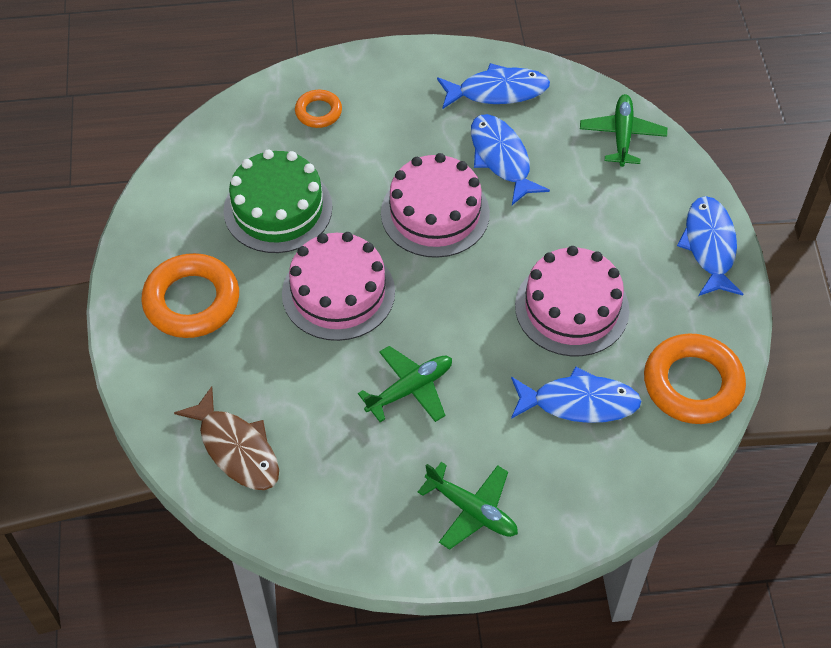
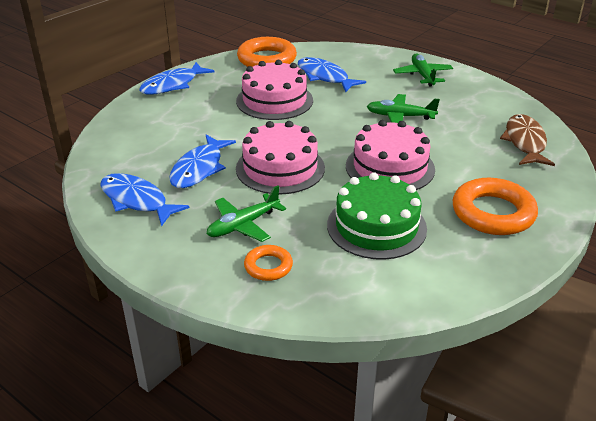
camera: 135 degrees left, 20 degrees down
(622, 135) = (119, 140): green plane -> green plane (243, 225)

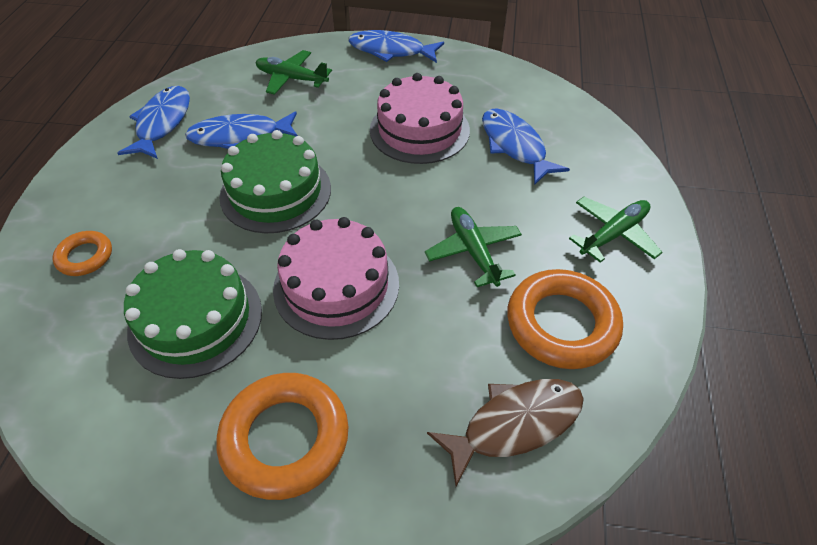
camera: 60 degrees right, 15 degrees up
(243, 225) = (151, 209): green plane -> green plane (291, 79)
(267, 59) = (511, 86): orange ring -> orange ring (561, 324)
(280, 168) = (276, 192): pink cake -> green cake
(325, 77) = (514, 146): blue fish -> blue fish turned 45 degrees counterclockwise

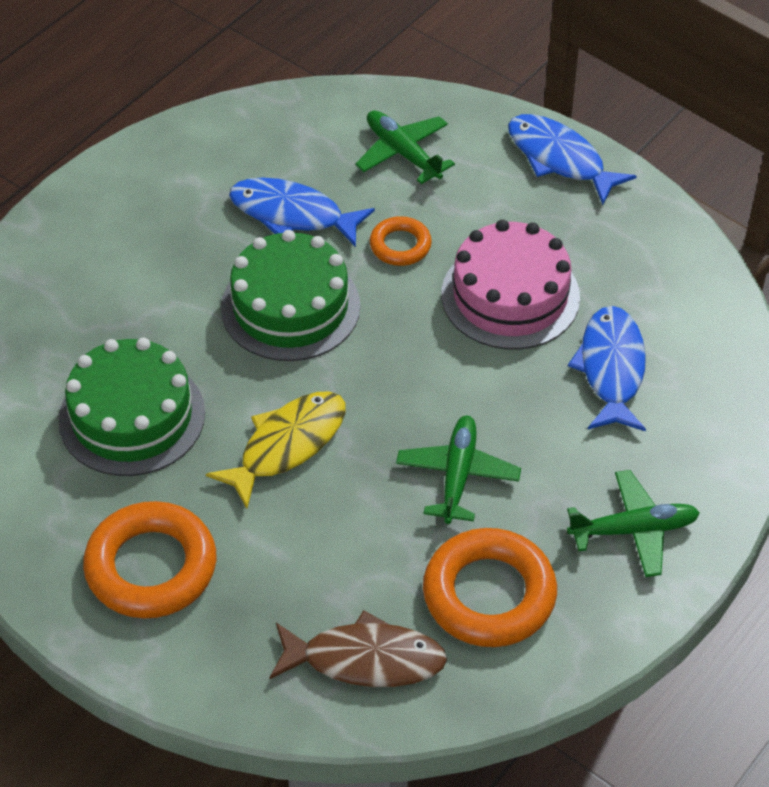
camera: 30 degrees right, 0 degrees up
(85, 257) = (60, 298): orange ring -> orange ring (400, 245)
(162, 123) = (216, 158): blue fish -> none
(336, 286) = (287, 445): pink cake -> yellow fish

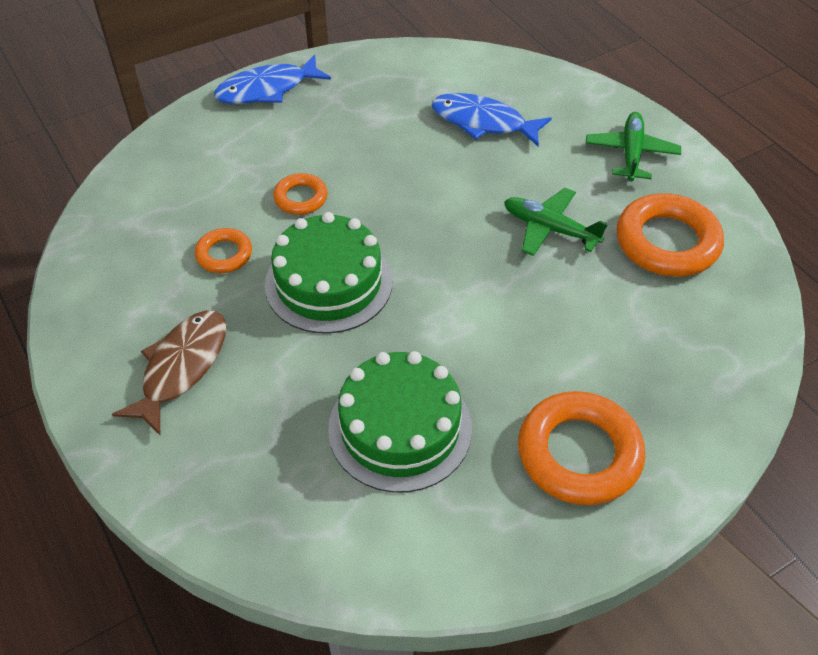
camera: 70 degrees left, 0 degrees up
(287, 445) = (479, 323): yellow fish -> none
(292, 214) = (224, 254): blue fish -> orange ring
(365, 659) = (711, 330): brown fish -> brown fish (181, 367)
(402, 153) = (201, 170): green plane -> none
(510, 296) = (388, 152): pink cake -> none

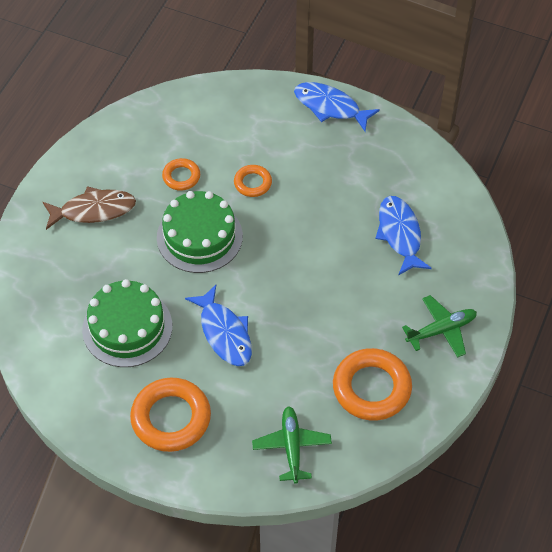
camera: 55 degrees right, 5 degrees up
(490, 332) = (224, 333): none -> blue fish
(549, 228) = (331, 320): green plane -> green plane (291, 446)

